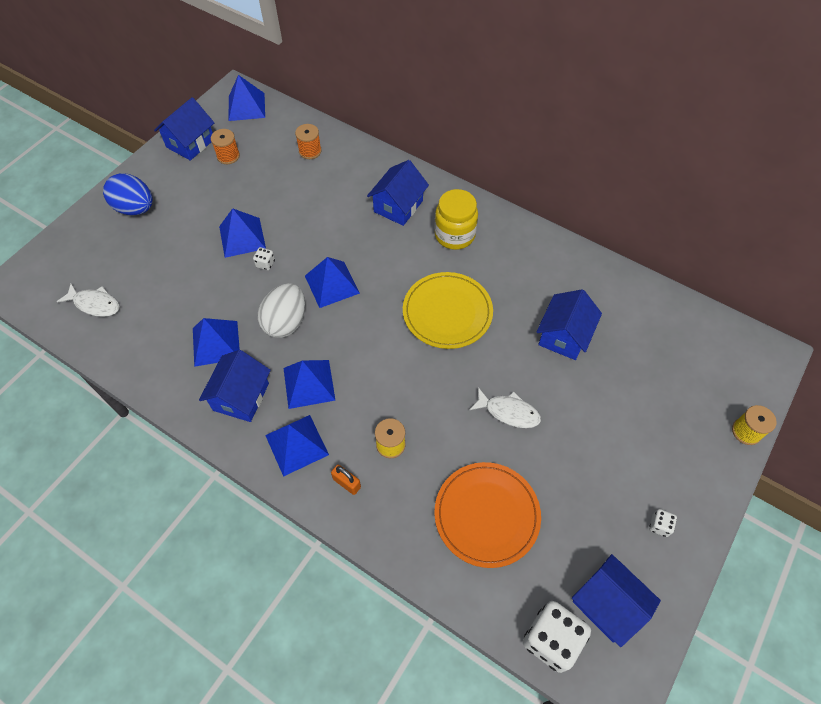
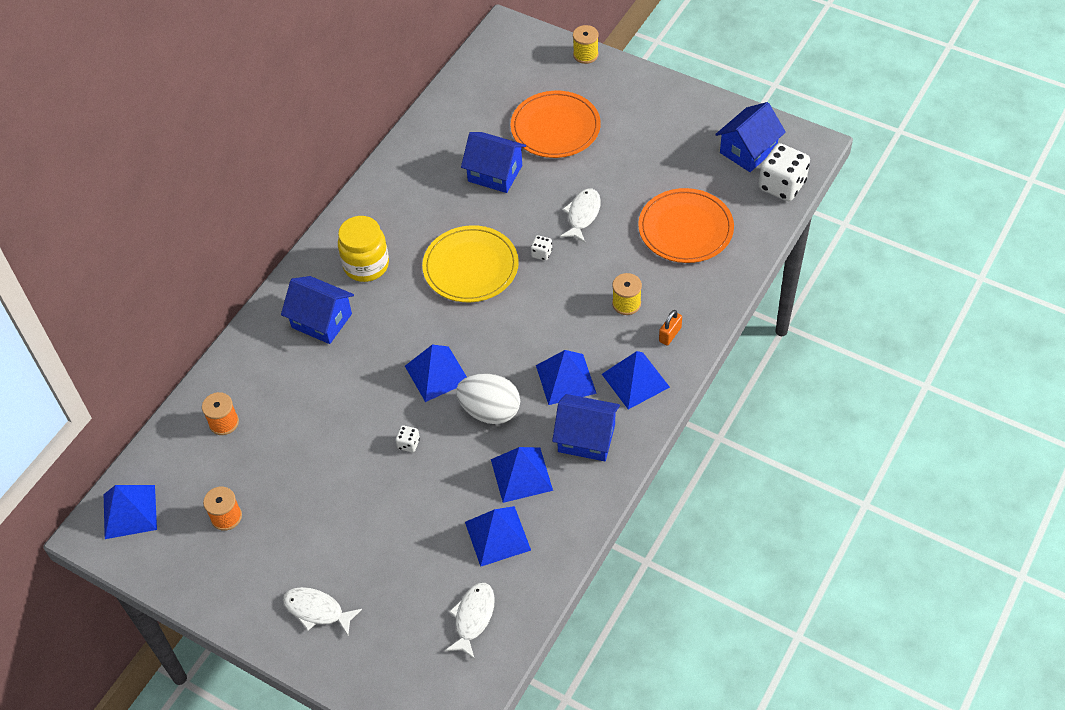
camera: 90 degrees left, 5 degrees down
(135, 208) = (317, 610): blue egg -> white fish
(190, 143) = (198, 569): blue house -> none
(242, 237) = (368, 475): blue pyramid -> blue pyramid (497, 536)
(630, 394) = (555, 127): none -> orange plate
(659, 525) = (678, 115): white dice -> white dice (541, 253)

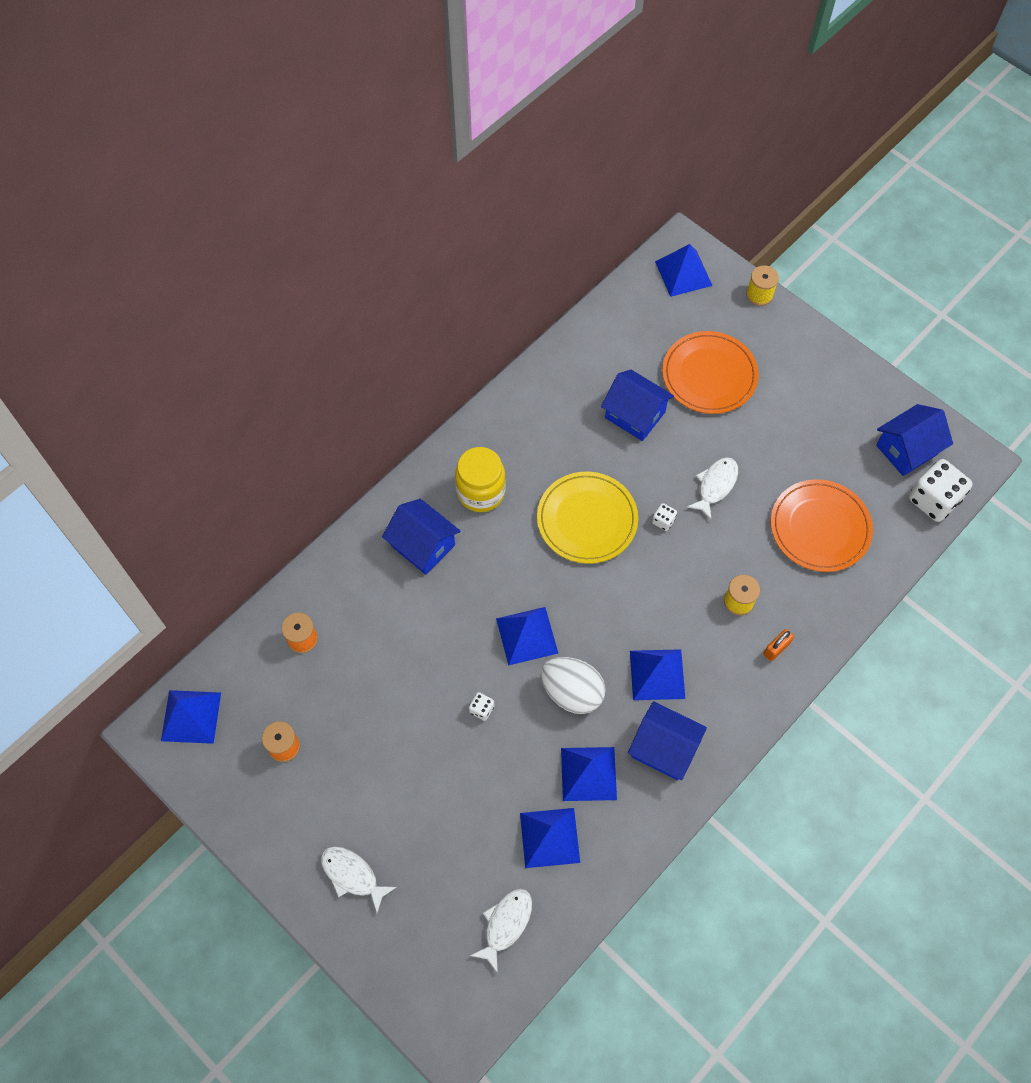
camera: 10 degrees right, 10 degrees up
(635, 380) = (729, 694): blue pyramid -> blue pyramid (683, 273)

